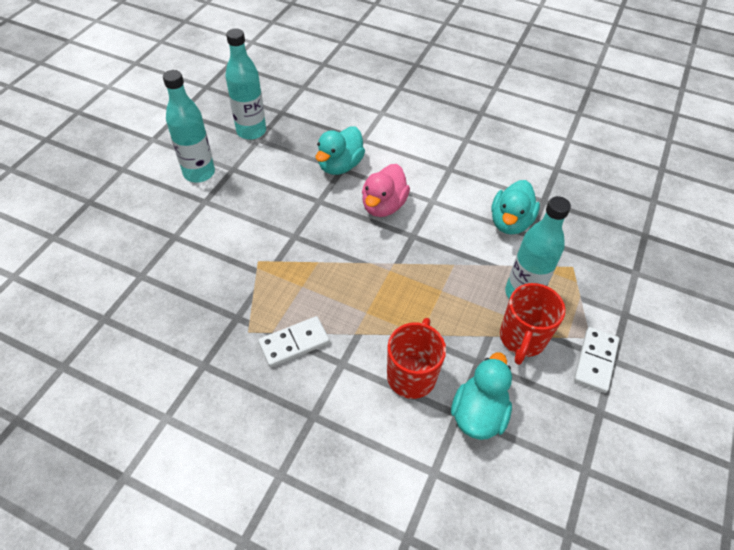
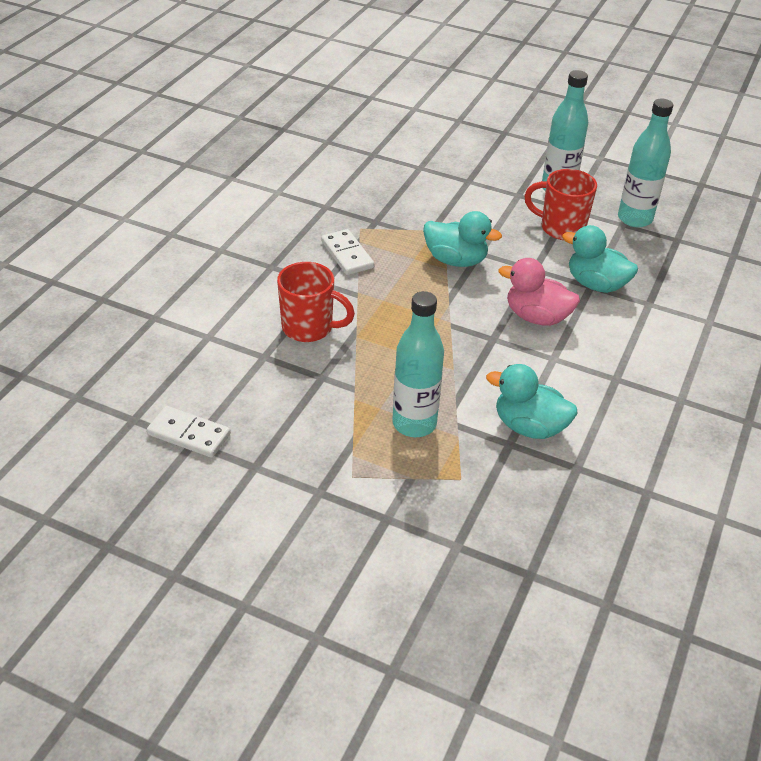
camera: 90 degrees right, 10 degrees down
(478, 414) = (262, 371): turquoise duck -> turquoise duck (456, 260)
(522, 339) = (350, 415): red mug -> red mug (561, 228)
(595, 361) = (319, 475): white domino -> white domino (189, 434)

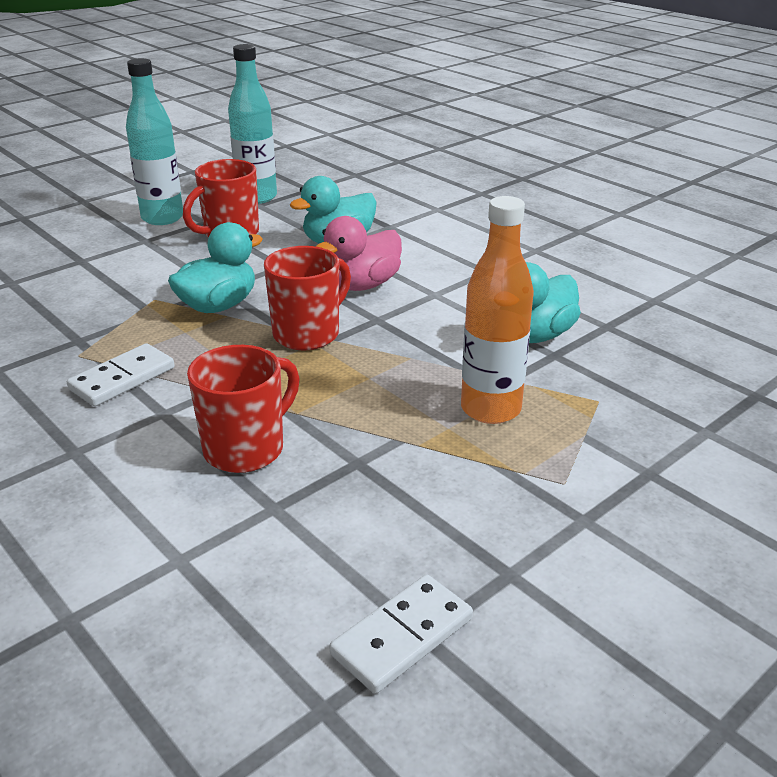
camera: 65 degrees left, 10 degrees down
(347, 254) = (122, 378): white domino -> white domino turned 45 degrees counterclockwise
(414, 423) = (490, 409): turquoise bottle -> orange bottle
(449, 312) = (308, 334): none -> red mug

